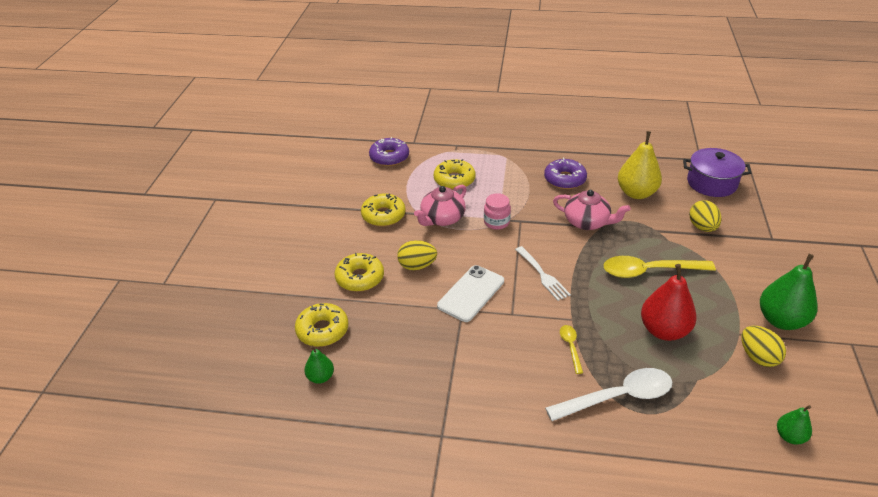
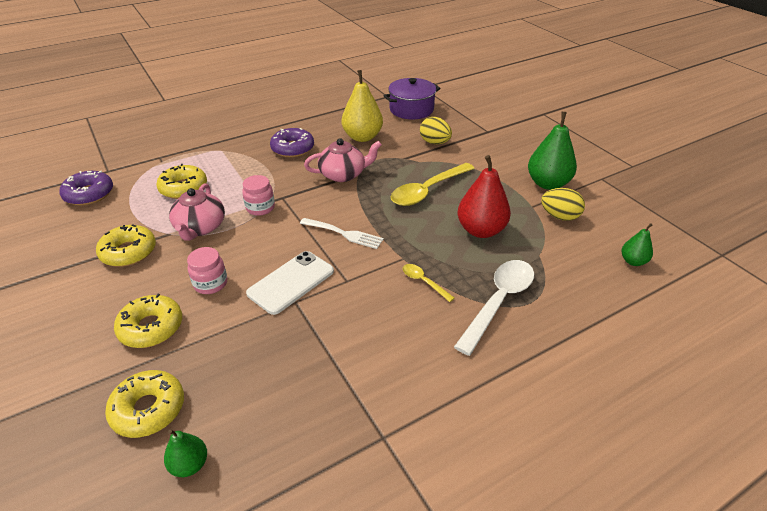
camera: 40 degrees left, 0 degrees up
(417, 266) = (210, 284): yellow egg -> pink jar
(471, 293) = (291, 282): white phone -> white phone turned 45 degrees clockwise

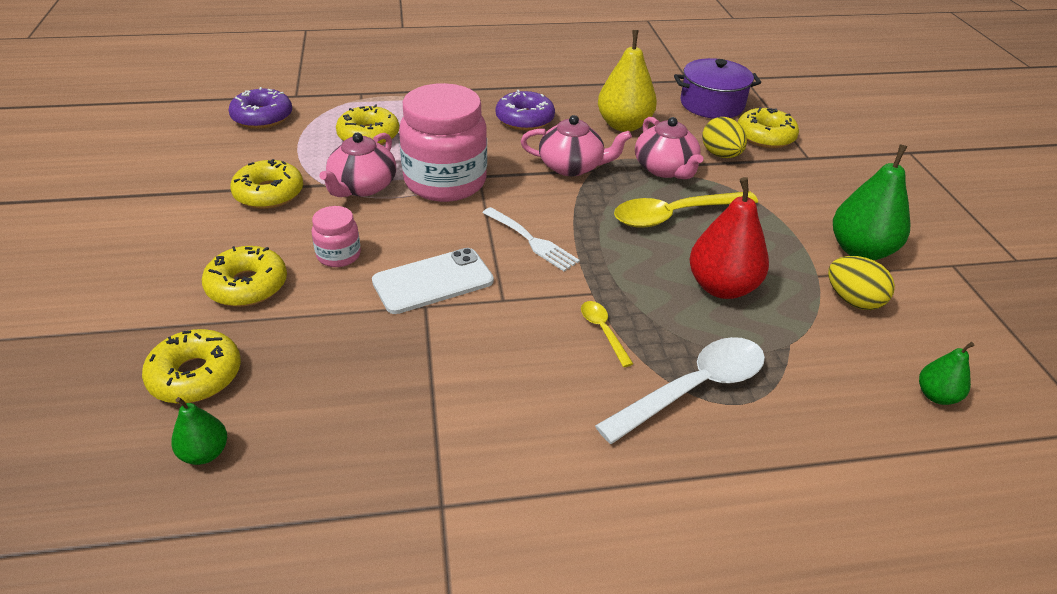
camera: 20 degrees right, 0 degrees up
(260, 208) = (445, 182): pink jar -> pink jar, size x2.14
(405, 161) = (665, 169): none -> pink teapot
(455, 123) = (765, 136): none -> yellow donut

